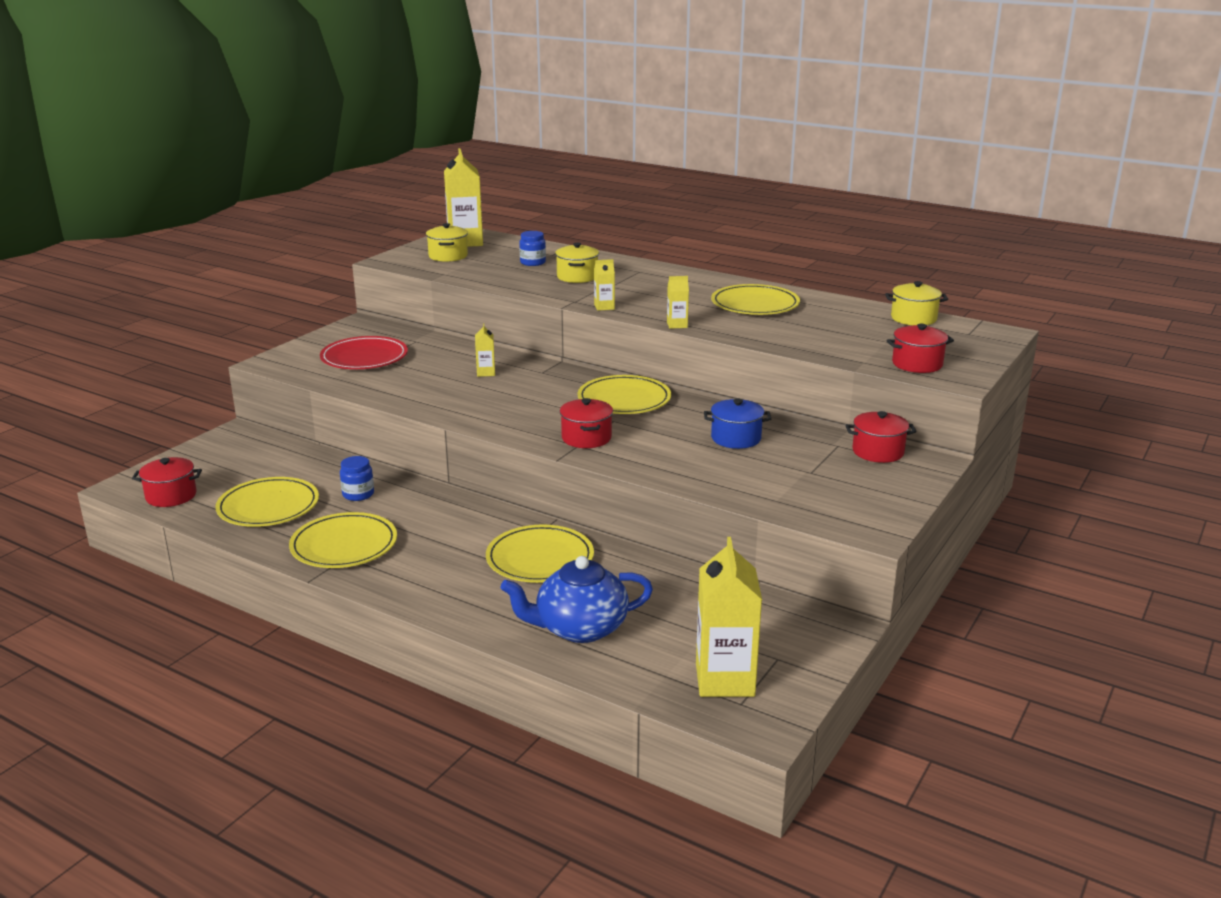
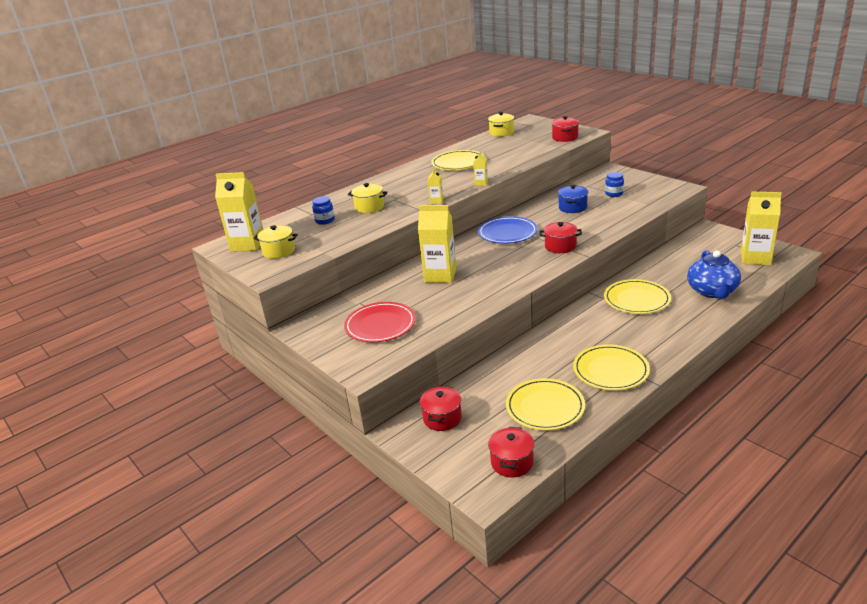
camera: 70 degrees left, 5 degrees up
(358, 494) = (536, 365): blue jar -> blue jar (614, 194)
(486, 373) = (440, 276): yellow carton -> yellow carton, size x2.14
(624, 399) = (507, 233): yellow plate -> blue plate
(878, 452) = (597, 178): red pot -> red pot (442, 418)

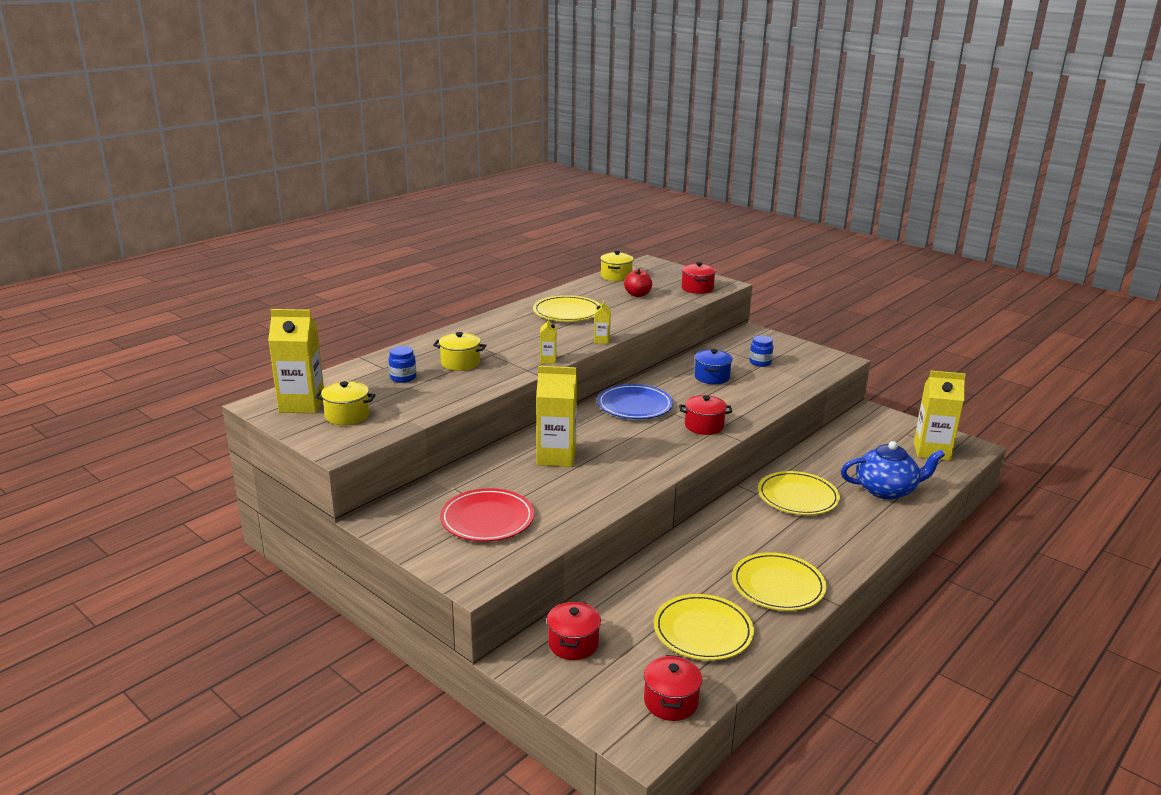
camera: 10 degrees left, 5 degrees down
(516, 146) = (637, 294): none -> red apple
(712, 291) = (886, 490): blue teapot -> blue teapot turned 90 degrees counterclockwise

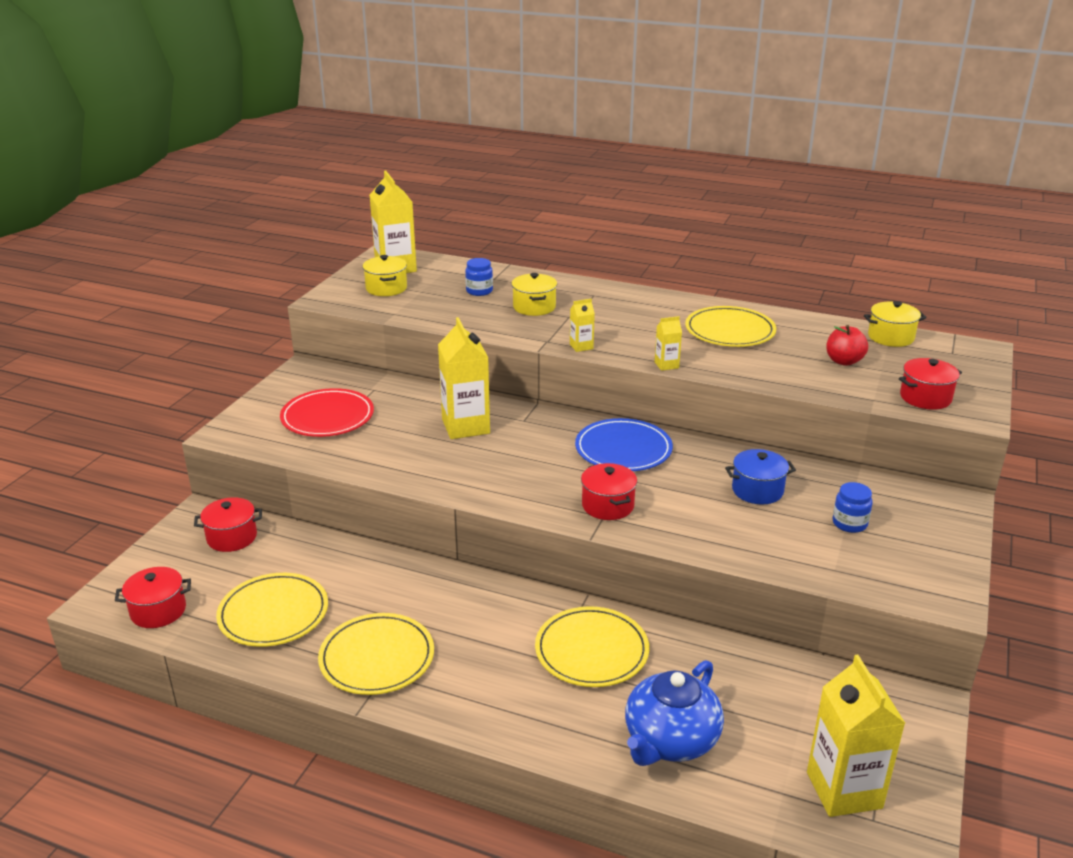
camera: 70 degrees right, 5 degrees up
(886, 490) = (670, 740): blue teapot -> blue teapot turned 60 degrees clockwise

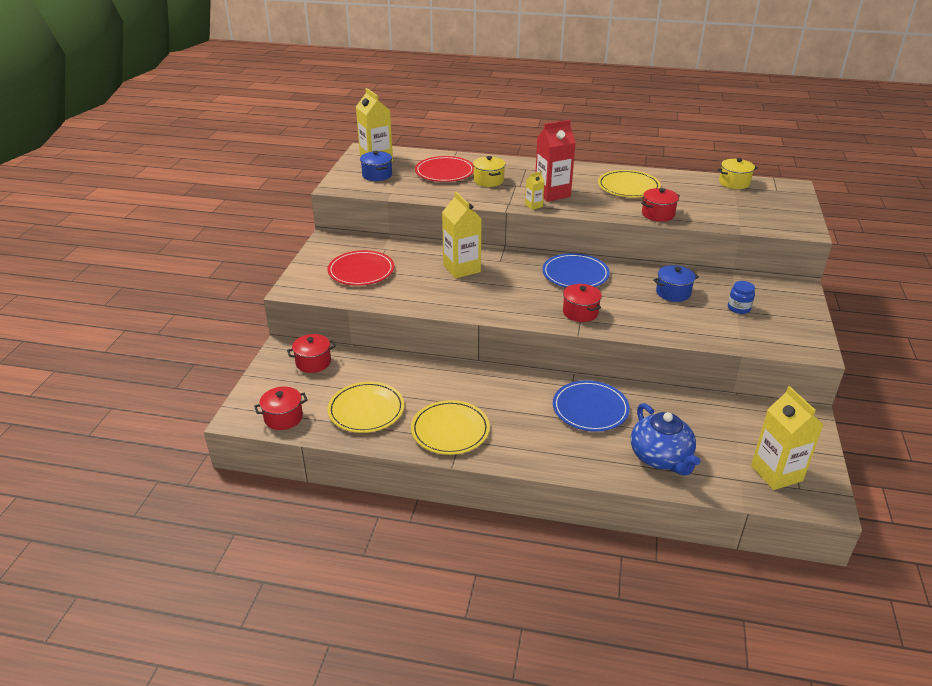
camera: 10 degrees left, 5 degrees up
(386, 288) = (377, 175): yellow pot -> blue pot
(479, 291) = (444, 172): blue jar -> red plate
(591, 650) = (590, 409): yellow plate -> blue plate
(615, 332) = (552, 194): none -> red carton
(666, 365) = (596, 214): yellow carton -> none
(670, 740) = (661, 458): blue teapot -> blue teapot turned 45 degrees counterclockwise
(844, 361) = (710, 201): red apple -> none
(925, 398) = (771, 221): red pot -> red pot (658, 214)

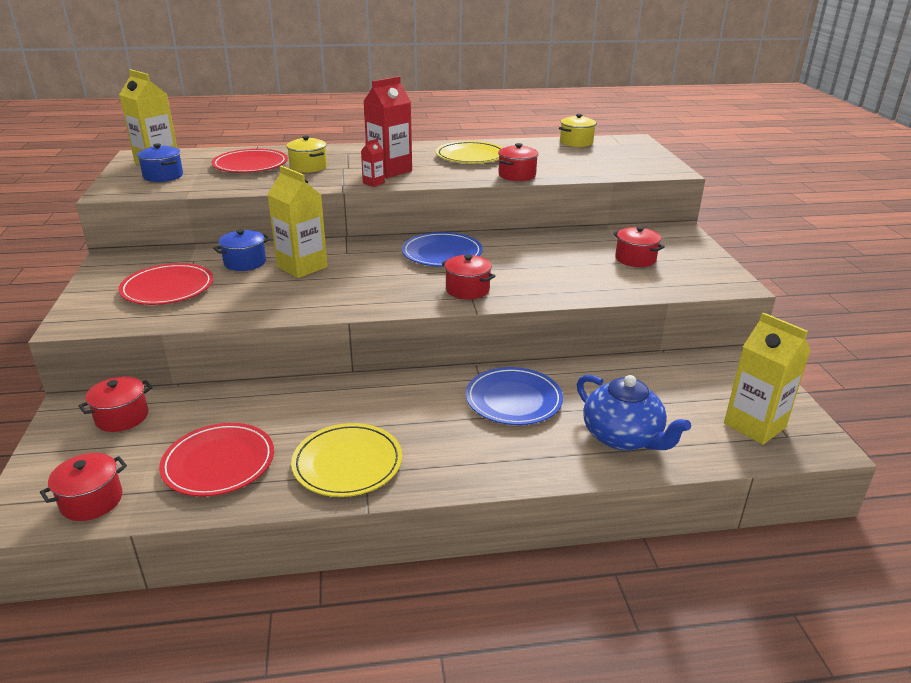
camera: 20 degrees left, 5 degrees down
(366, 410) = (219, 463): yellow plate -> red plate
(533, 206) = (373, 183): yellow carton -> red carton
(673, 293) = (559, 255): blue pot -> blue pot (245, 262)
(739, 308) = (635, 259): blue jar -> red pot

